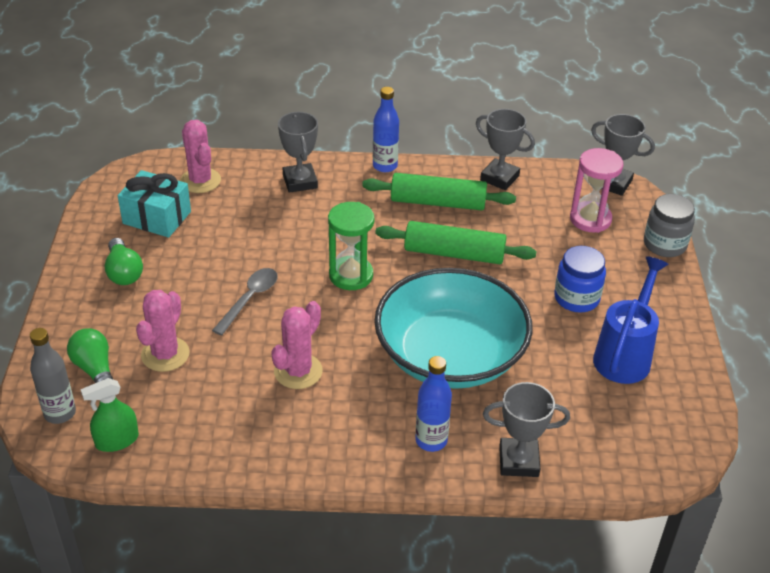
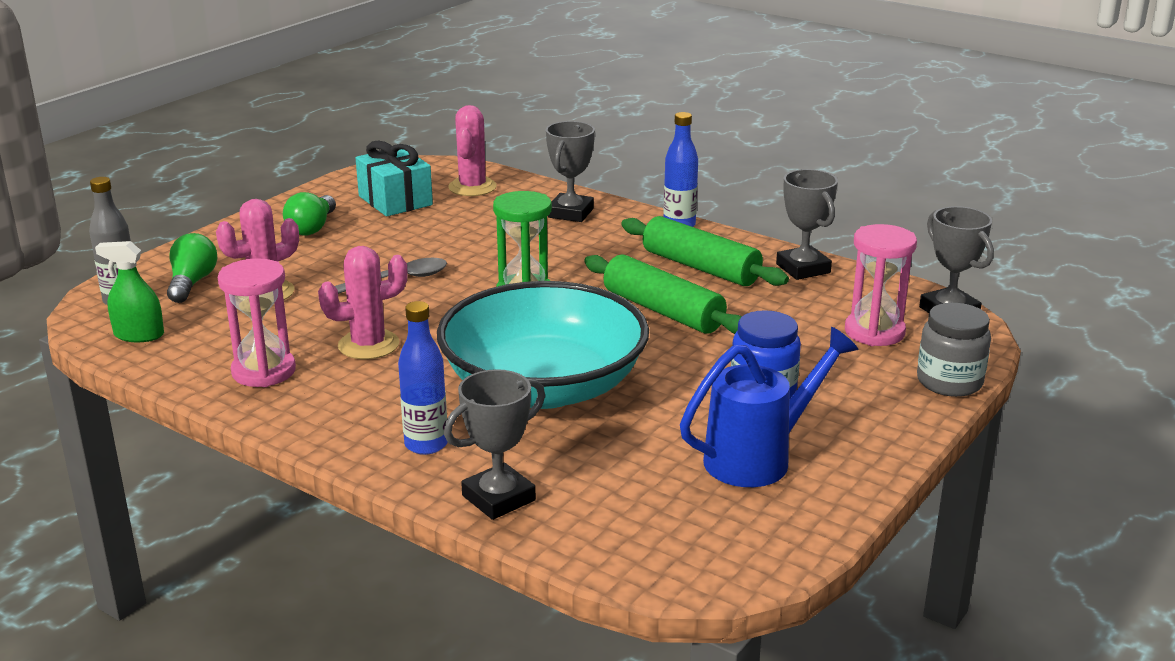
camera: 35 degrees right, 15 degrees down
(253, 430) = (264, 371): none -> pink hourglass
(518, 461) = (498, 498): grey trophy -> grey trophy turned 75 degrees counterclockwise

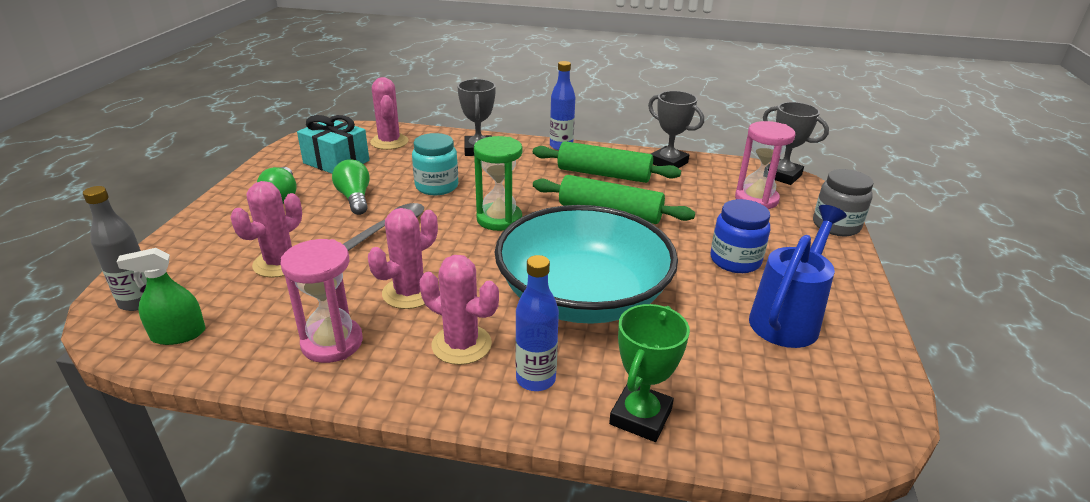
camera: 25 degrees left, 5 degrees up
(192, 283) = (201, 268): green light bulb -> green light bulb (355, 198)
(381, 400) = (461, 345): none -> pink cactus
(485, 246) = (437, 186): none -> turquoise jar
(498, 498) = (640, 417): grey trophy -> green trophy

